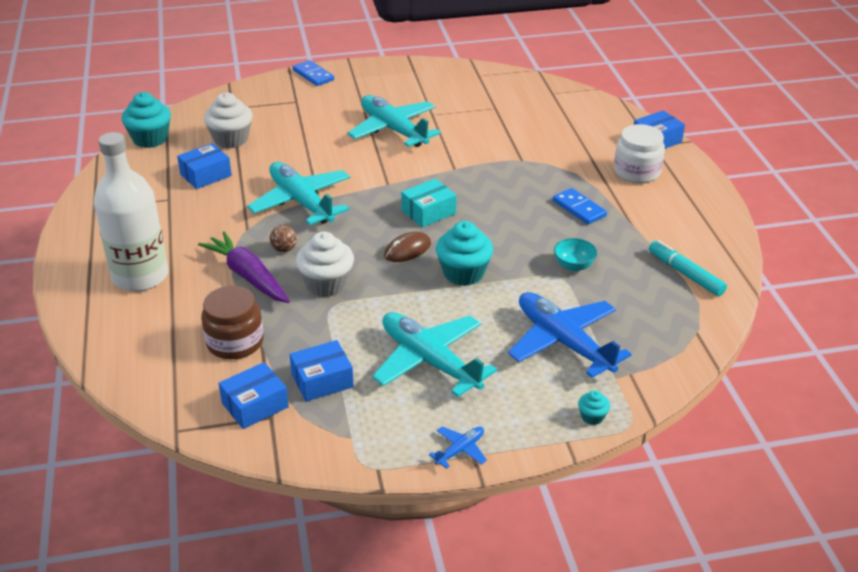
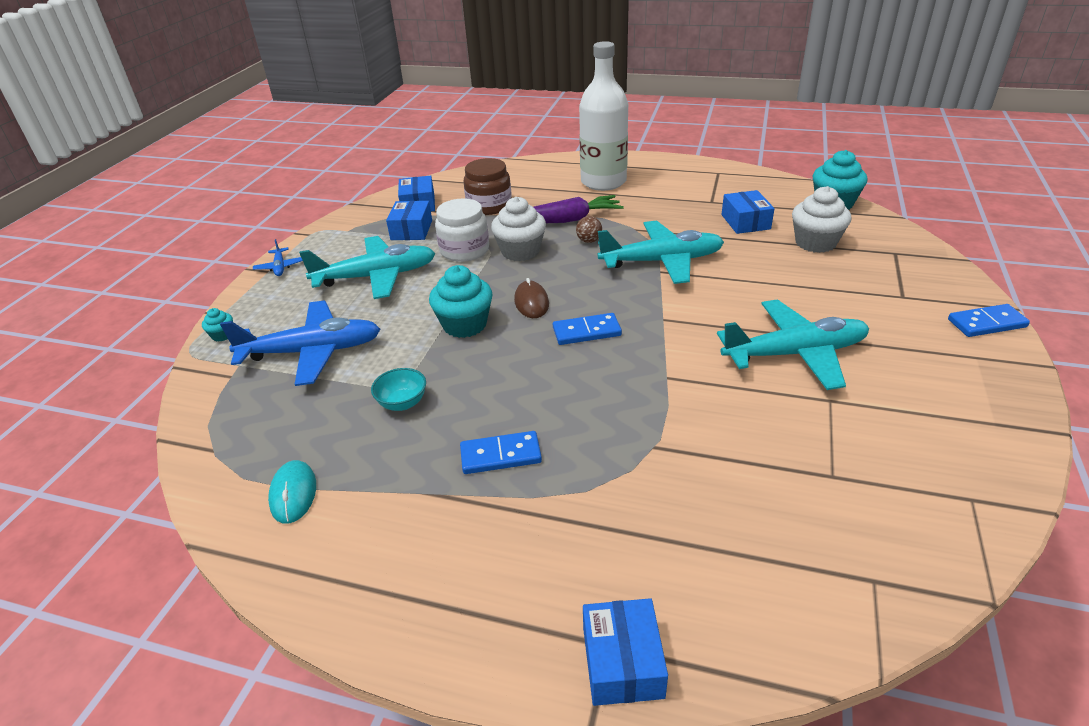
camera: 120 degrees right, 0 degrees up
(428, 212) = (586, 332): turquoise box -> blue domino
(637, 172) = (541, 569): white jar -> white jar (464, 250)
(685, 274) = (293, 493): turquoise marker -> turquoise mouse

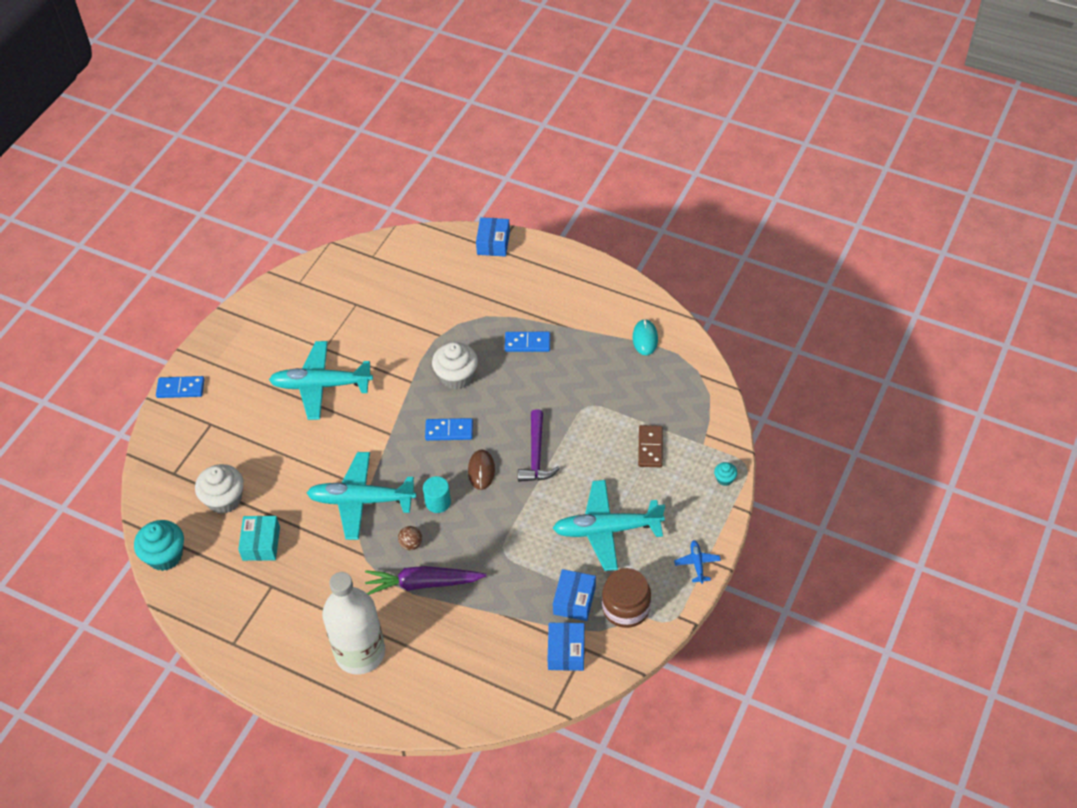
camera: 170 degrees left, 15 degrees up
(313, 351) = (650, 447): blue plane -> brown domino
(402, 403) = (584, 390): turquoise bowl -> none
(464, 250) = (526, 554): white jar -> none
(465, 325) = (536, 455): turquoise cupcake -> purple hammer
(489, 206) = (491, 630): brown jar -> brown jar (626, 608)
(520, 251) = (476, 541): white cupcake -> white cupcake (456, 376)
(573, 271) = (438, 502): none -> turquoise cylinder
(745, 222) = (261, 543): blue box -> turquoise box

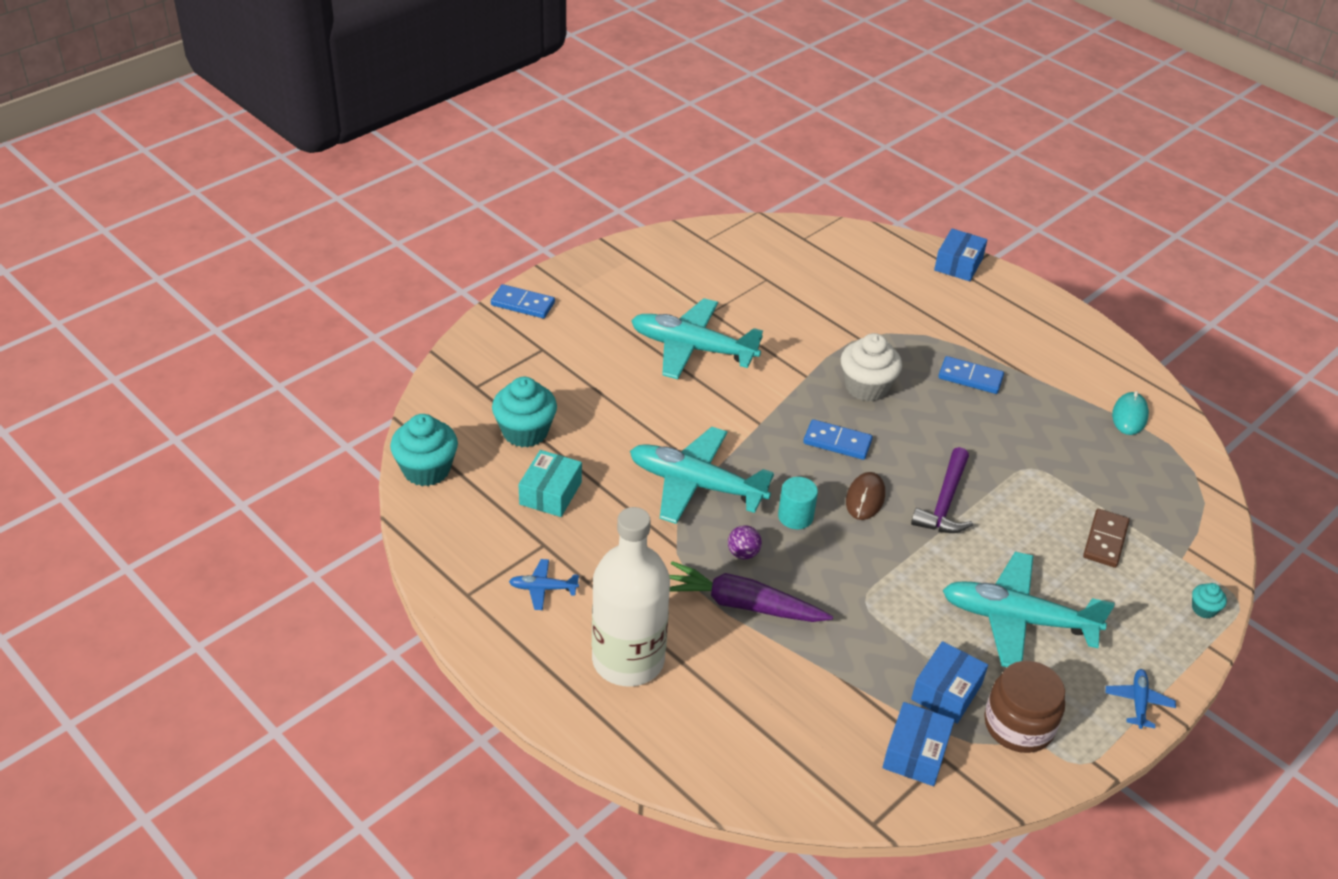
camera: 15 degrees right, 10 degrees down
(224, 499) = (525, 432): white cupcake -> turquoise cupcake
(283, 620) = (542, 588): none -> blue plane
(411, 544) = (743, 553): brown ball -> purple ball

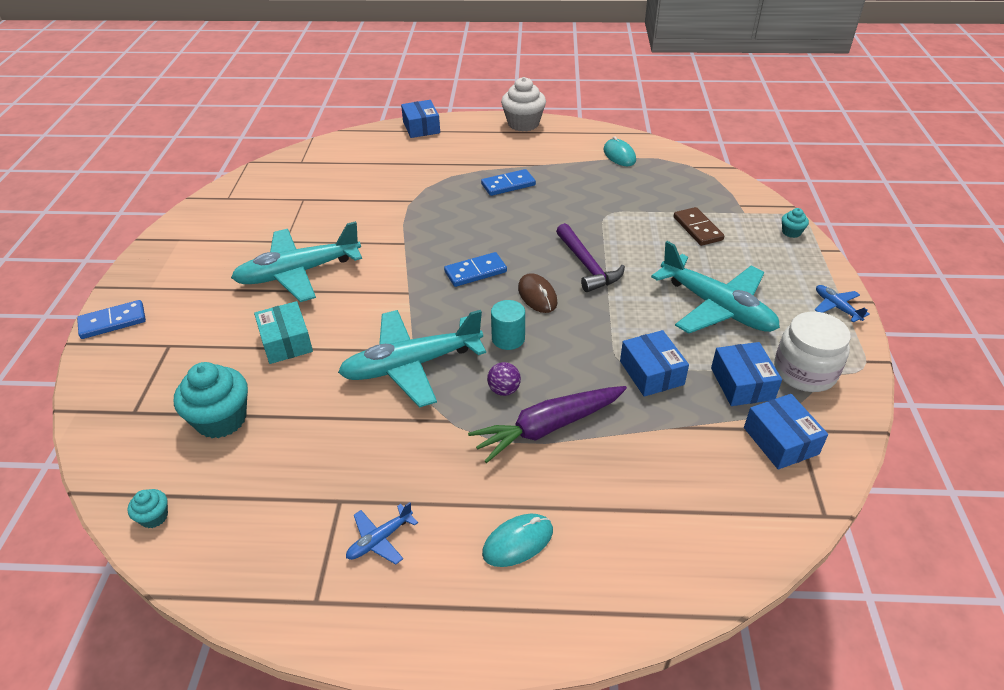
camera: 40 degrees left, 0 degrees up
(426, 470) = (154, 517): turquoise cupcake -> turquoise cupcake, size x0.48
(550, 493) = (299, 454): turquoise box -> turquoise box (286, 342)
(628, 660) = (518, 542): white bottle -> turquoise mouse
(866, 387) = (452, 227): white cupcake -> white cupcake (523, 124)
(879, 627) = (651, 373): none -> blue box
(1016, 619) = (717, 307): turquoise plane -> turquoise plane turned 105 degrees counterclockwise
(1018, 725) = (804, 372): brown jar -> white jar

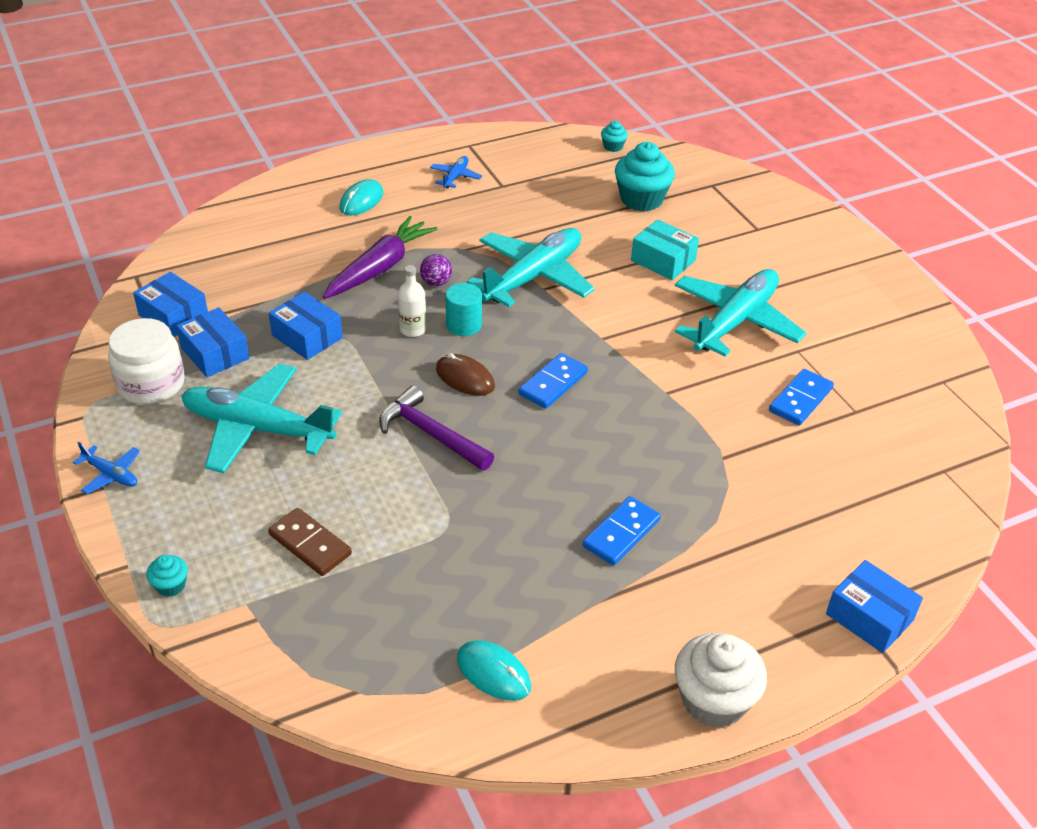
camera: 150 degrees right, 0 degrees up
(113, 322) = (832, 229): blue domino -> blue domino (800, 399)
(554, 349) = (413, 329): none -> white bottle

